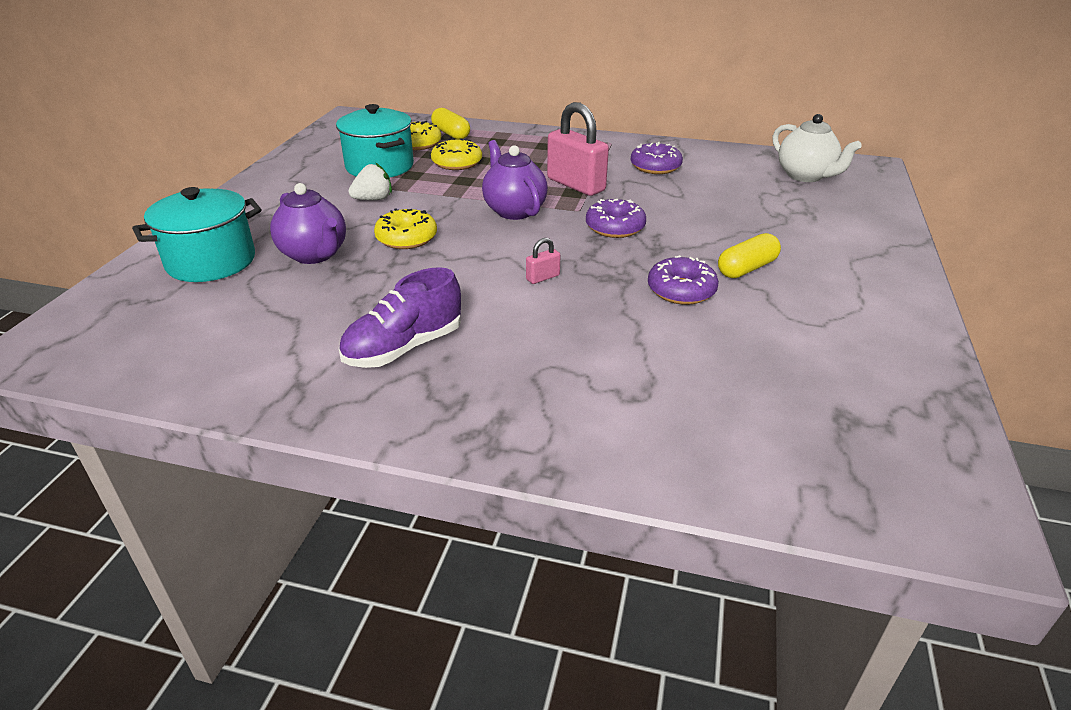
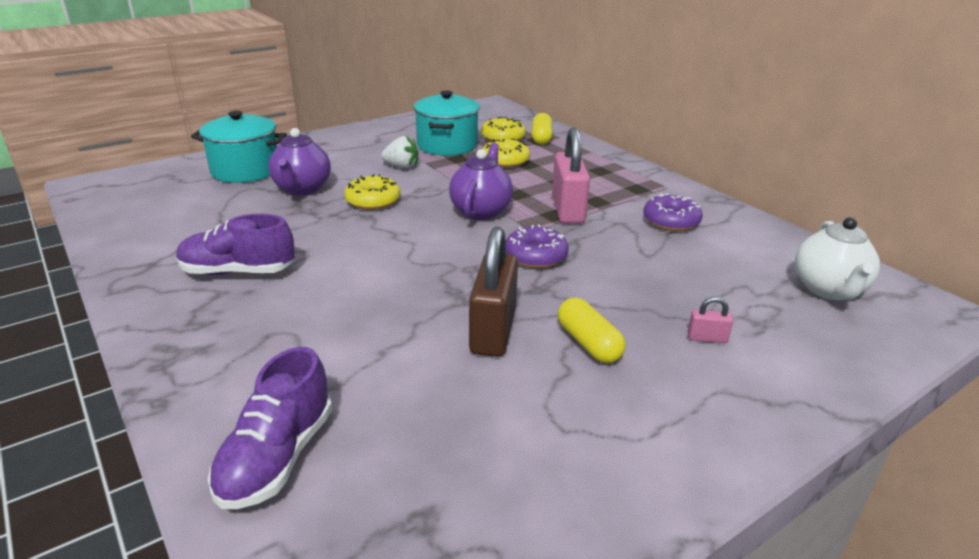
camera: 40 degrees right, 5 degrees down
(543, 277) = (407, 269): pink padlock -> pink padlock (707, 338)
(681, 290) = (493, 331): purple donut -> brown padlock
(706, 444) = (277, 457): none -> purple shoe
(746, 268) = (588, 343): yellow capsule -> yellow capsule turned 60 degrees clockwise

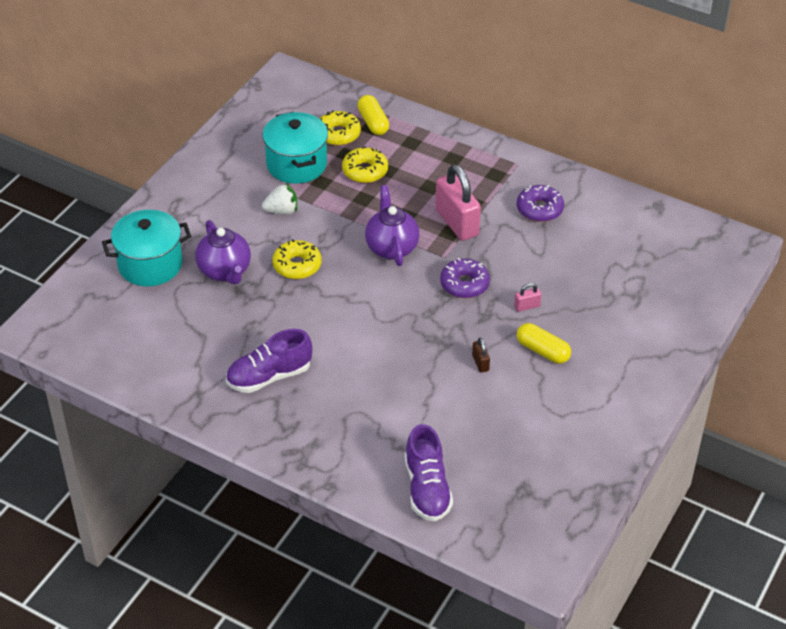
camera: 25 degrees left, 15 degrees up
(493, 331) = (480, 363): brown padlock -> brown padlock, size x0.43
(707, 338) = (609, 320): pink padlock -> pink padlock (527, 306)
(828, 290) = (668, 248): white teapot -> none

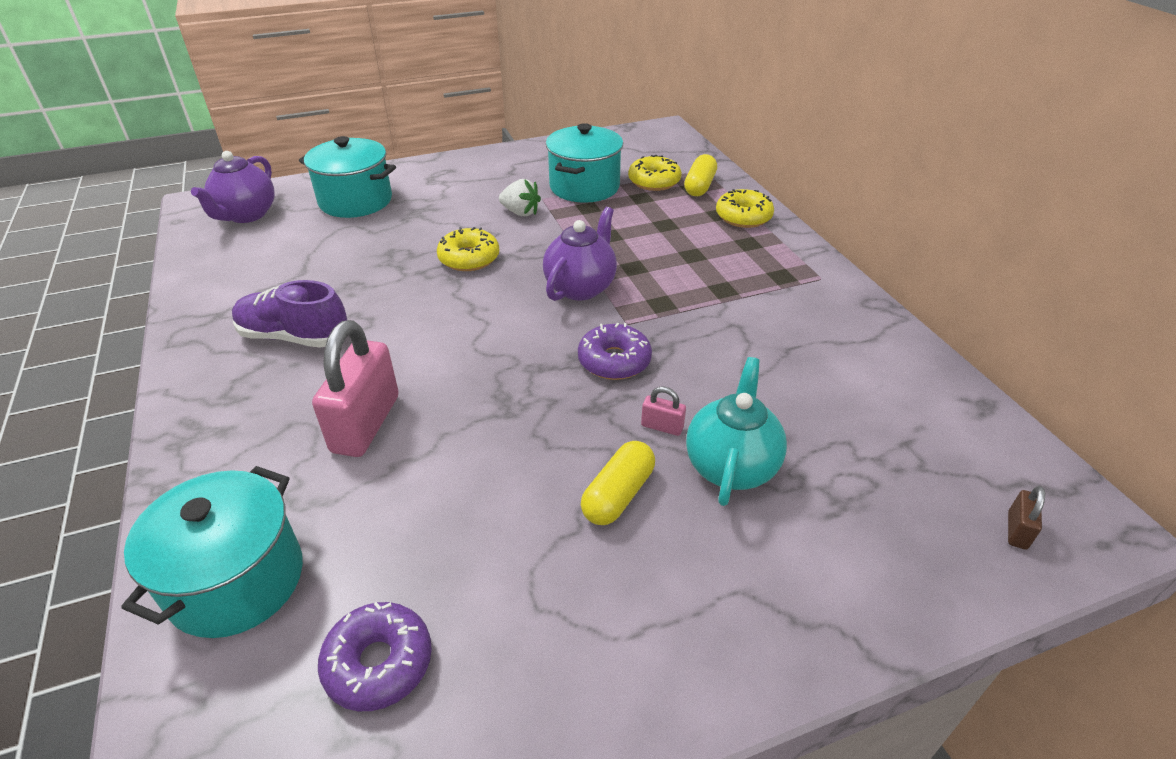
camera: 40 degrees right, 5 degrees down
(225, 271) = (402, 233): purple teapot -> purple teapot (246, 215)
(365, 171) = (641, 216): yellow donut -> yellow donut (743, 217)
(427, 488) = (237, 580): purple shoe -> turquoise pot
(457, 222) = (682, 298): pink padlock -> pink padlock (366, 424)
(480, 363) = (519, 459): brown padlock -> brown padlock (1017, 530)
(539, 209) = (801, 331): purple donut -> purple donut (379, 663)
(542, 351) = (618, 494): yellow capsule -> yellow capsule turned 45 degrees clockwise
(576, 307) = (731, 466): none -> turquoise teapot

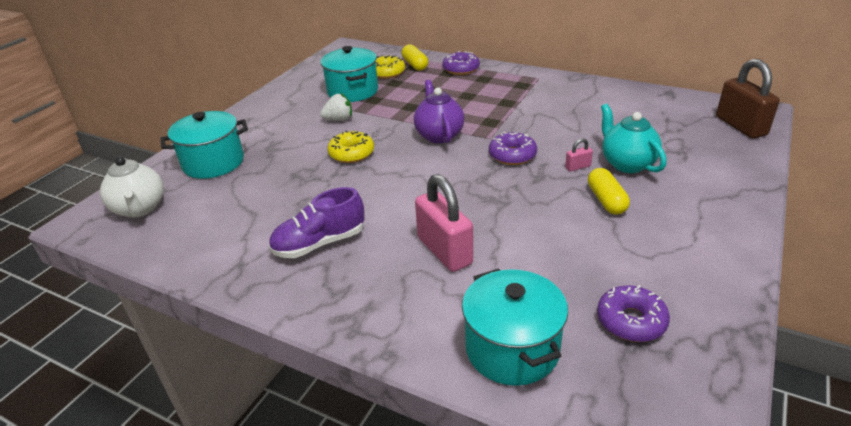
camera: 40 degrees left, 5 degrees down
(246, 215) = (140, 209): purple teapot -> white teapot
(743, 217) = (461, 69): yellow donut -> purple donut
(1017, 530) = (740, 126): brown padlock -> brown padlock, size x2.31

